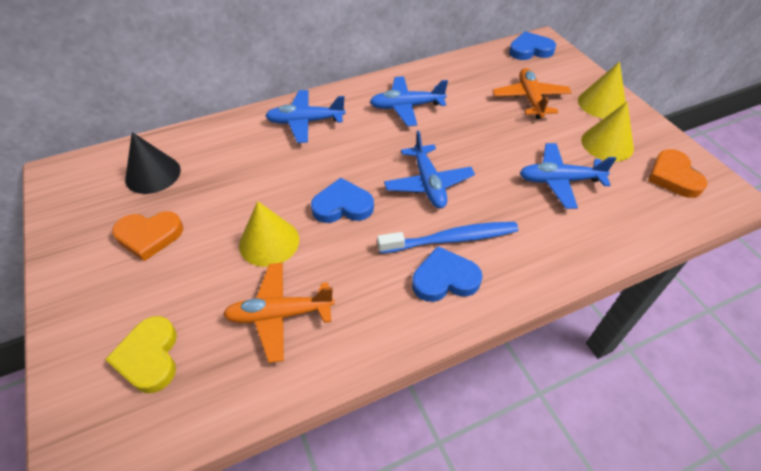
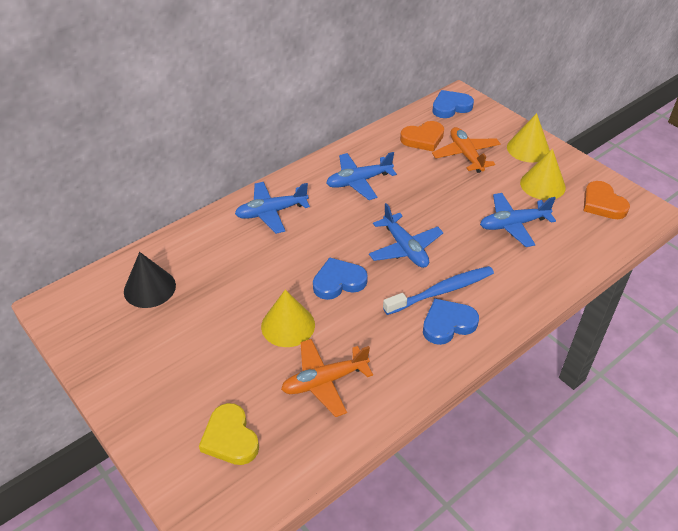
camera: 15 degrees left, 5 degrees down
(149, 236) = (176, 343): orange heart -> orange heart (423, 139)

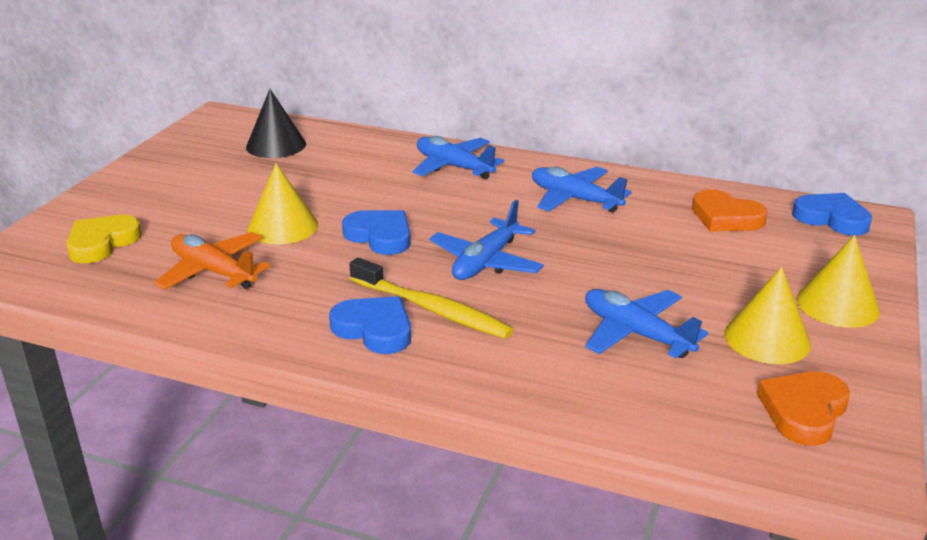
camera: 60 degrees right, 15 degrees down
(442, 291) = (432, 309): blue toothbrush -> yellow toothbrush
(466, 155) = (739, 257): orange plane -> none

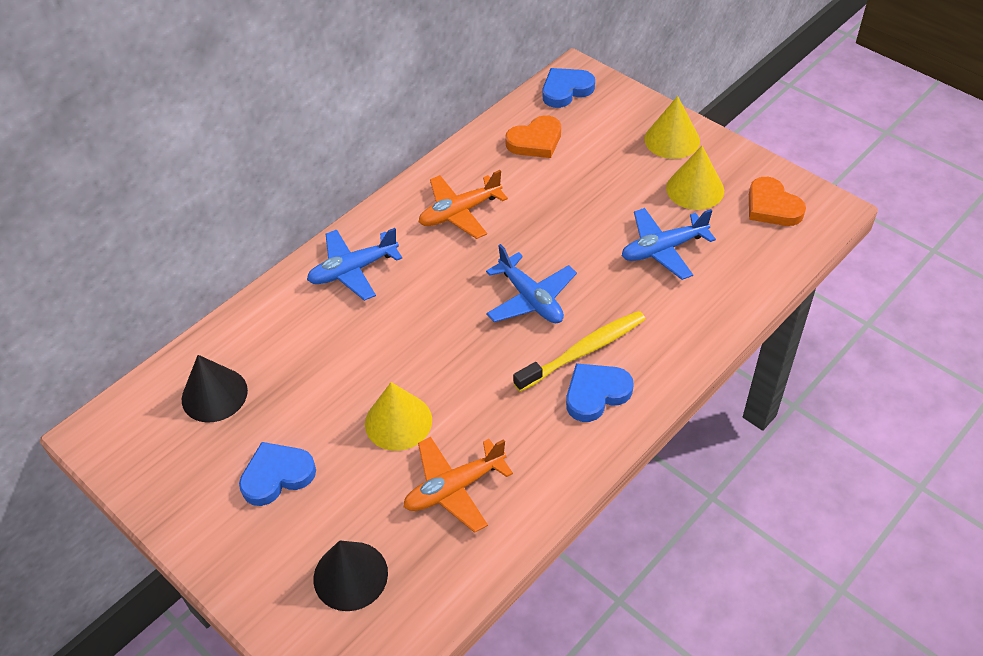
camera: 65 degrees left, 20 degrees up
(102, 243) = (350, 575): yellow heart -> black cone
(380, 236) = (453, 355): blue heart -> blue heart (277, 475)
(574, 199) = (460, 212): blue plane -> orange plane

